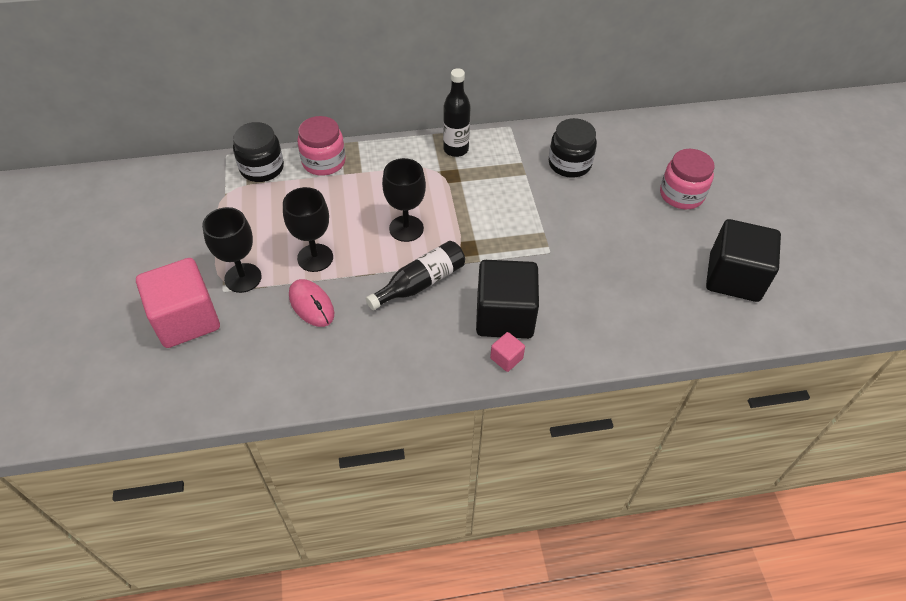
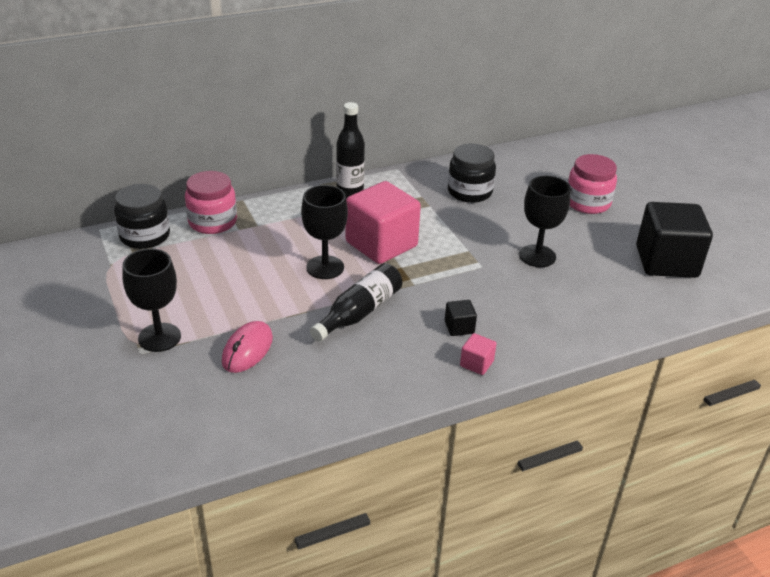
camera: 15 degrees left, 15 degrees down
(186, 319) = (106, 386): pink cube -> pink cube (381, 244)
(311, 305) = (247, 350): pink mouse -> pink mouse turned 75 degrees clockwise
(315, 258) = (235, 307): black goblet -> black goblet (537, 256)
(504, 316) = (459, 327): black cube -> black cube, size x0.42

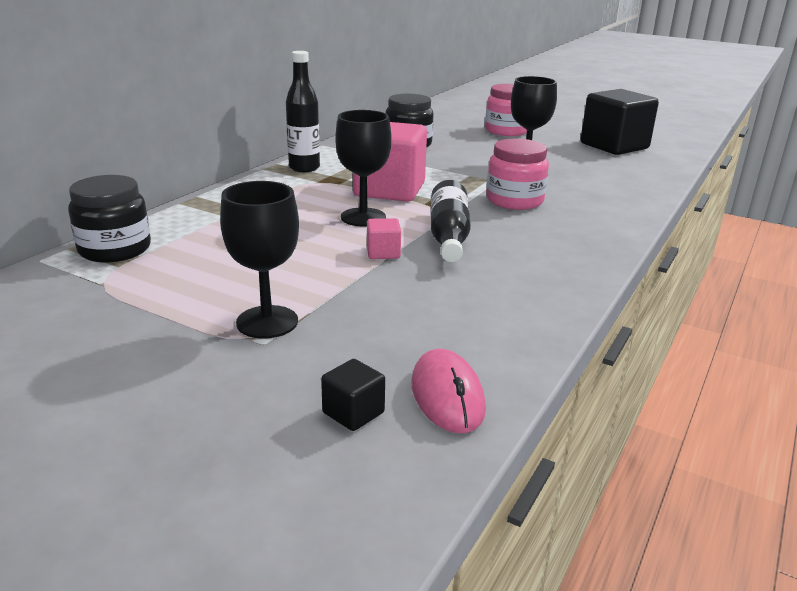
camera: 35 degrees left, 10 degrees down
(212, 222) = (186, 218): pink jar -> pink jar (514, 200)
(247, 350) = (387, 297): pink mouse -> pink mouse (447, 396)
(459, 327) = (547, 219): black cube -> black cube (353, 413)
(476, 363) = (602, 236): pink cube -> pink cube (383, 253)

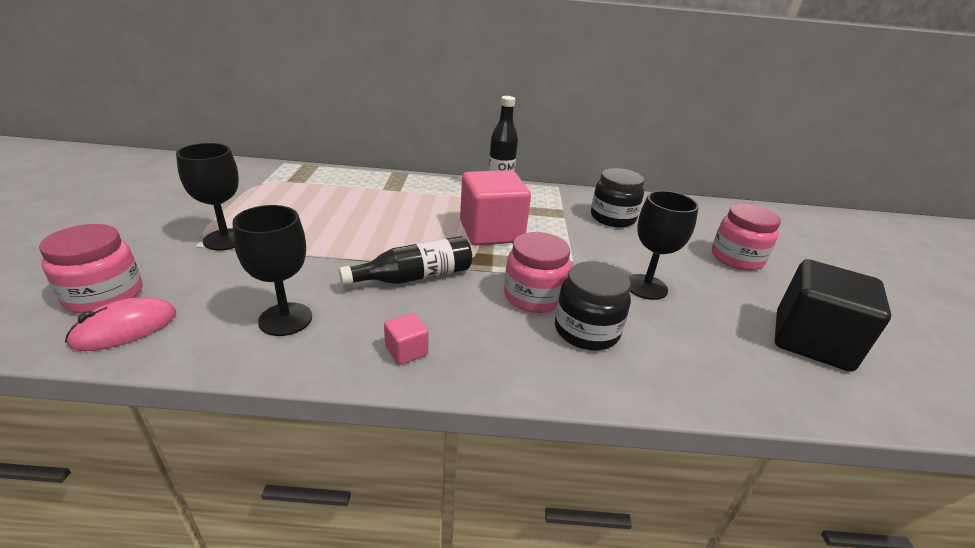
camera: 60 degrees right, 5 degrees up
(115, 249) = (308, 174): black jar -> black jar (586, 330)
(353, 413) = (104, 295): black cube -> pink jar
(363, 217) = (422, 233): black goblet -> black goblet (285, 319)
(383, 253) = (359, 255): pink cube -> pink cube (406, 351)

